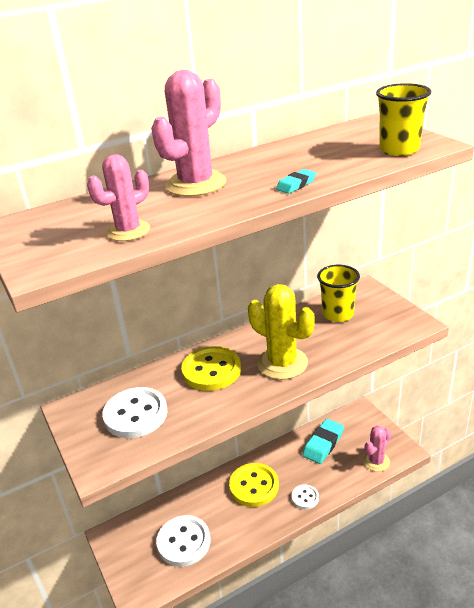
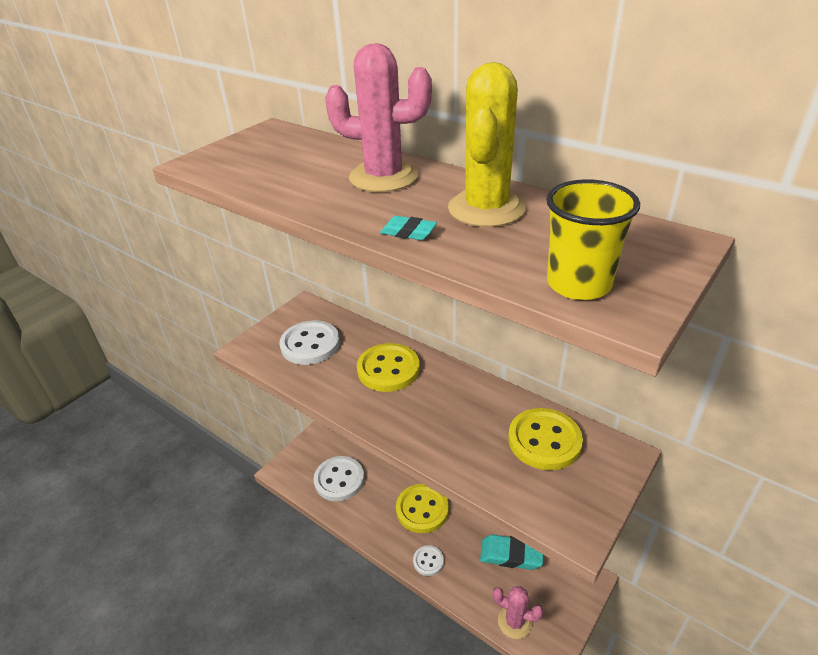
camera: 65 degrees right, 5 degrees up
(128, 231) = (266, 176): pink cactus -> none
(282, 363) = (424, 418): yellow cactus -> yellow cactus (486, 209)
(337, 314) = (544, 440): yellow cup -> yellow button

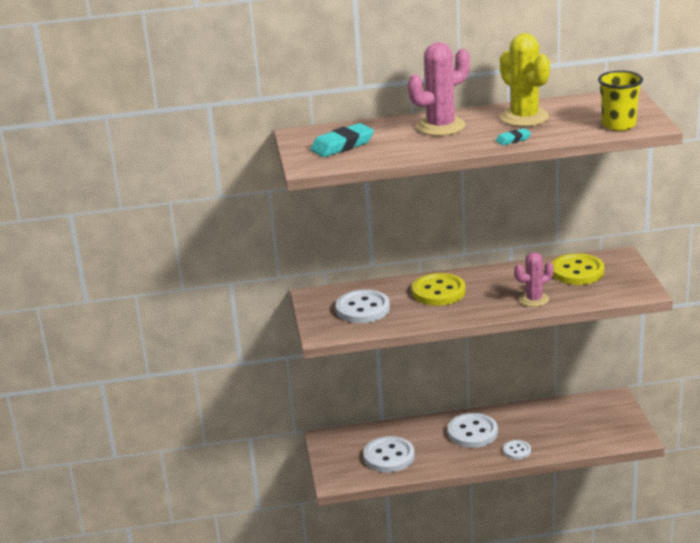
camera: 45 degrees left, 10 degrees down
(422, 509) = (472, 432): yellow button -> white button
(511, 555) = (559, 416): turquoise eraser -> turquoise eraser (342, 145)
(514, 622) = (604, 440): pink cactus -> pink cactus (534, 299)

